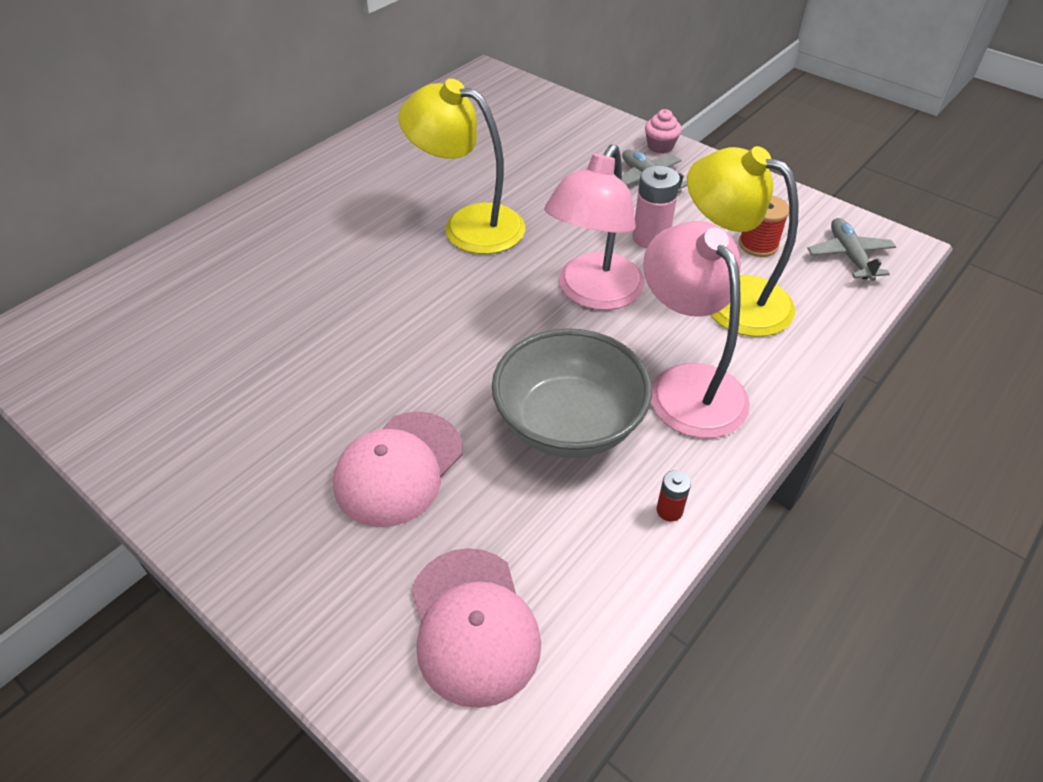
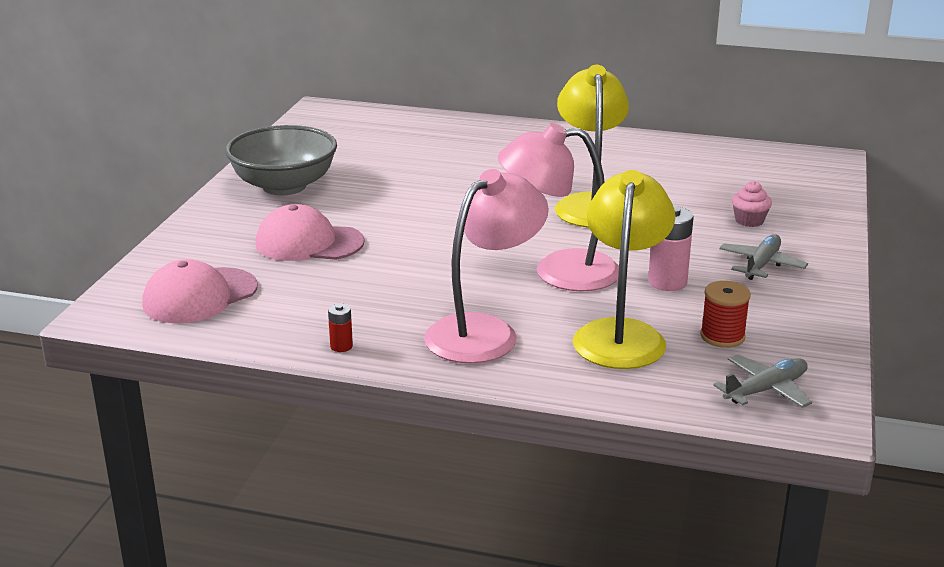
camera: 65 degrees right, 20 degrees down
(568, 424) = (398, 291): grey bowl -> grey bowl (284, 186)
(660, 146) = (828, 260): pink cupcake -> pink cupcake (749, 221)

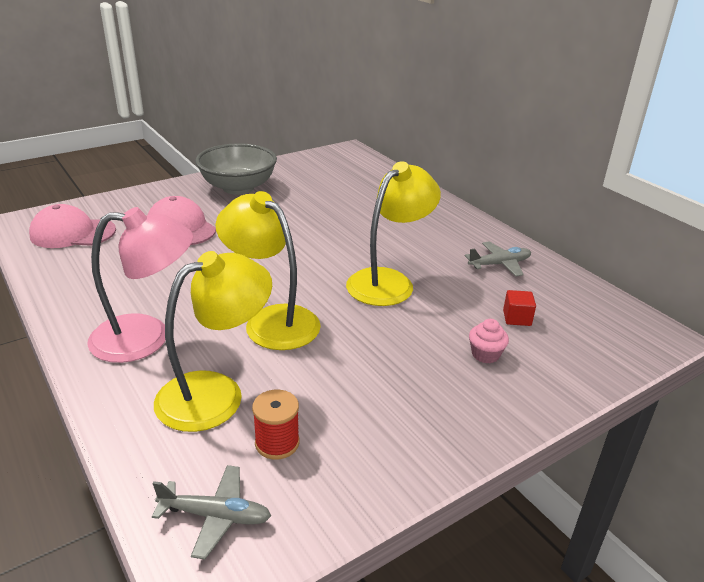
camera: 40 degrees right, 5 degrees up
(341, 346) = (64, 301): red battery -> none
(559, 271) = (272, 320): pink lamp -> yellow lamp
(667, 282) = (326, 371): pink battery -> none
(727, 188) = (517, 318): none -> red cube
(761, 265) = (424, 398): grey plane -> grey plane (500, 264)

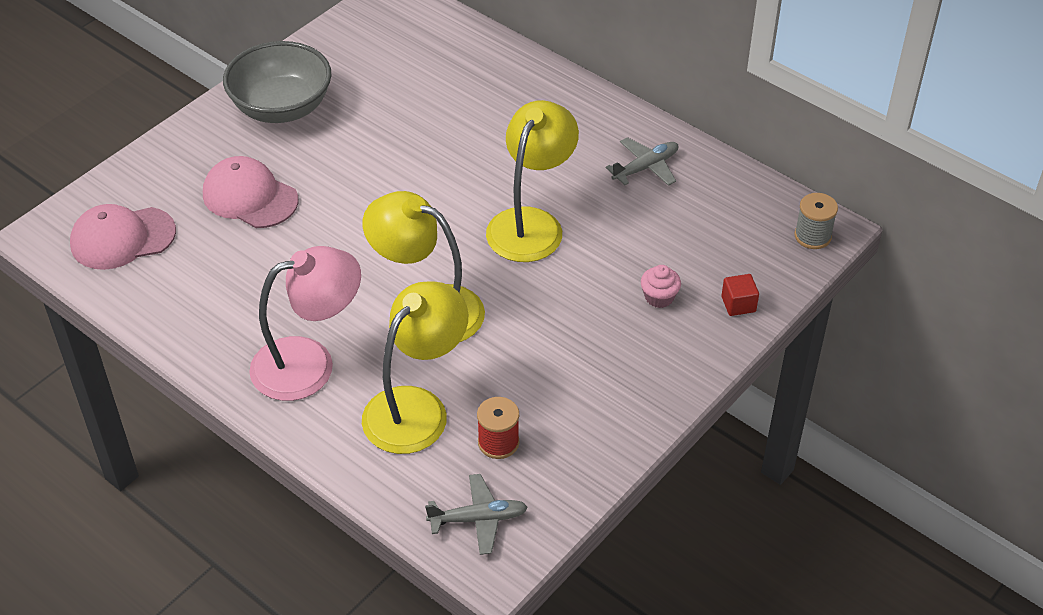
camera: 15 degrees left, 15 degrees up
(517, 318) = (680, 242): red cube -> red cube (738, 304)
(646, 337) = (812, 236): none -> grey spool

